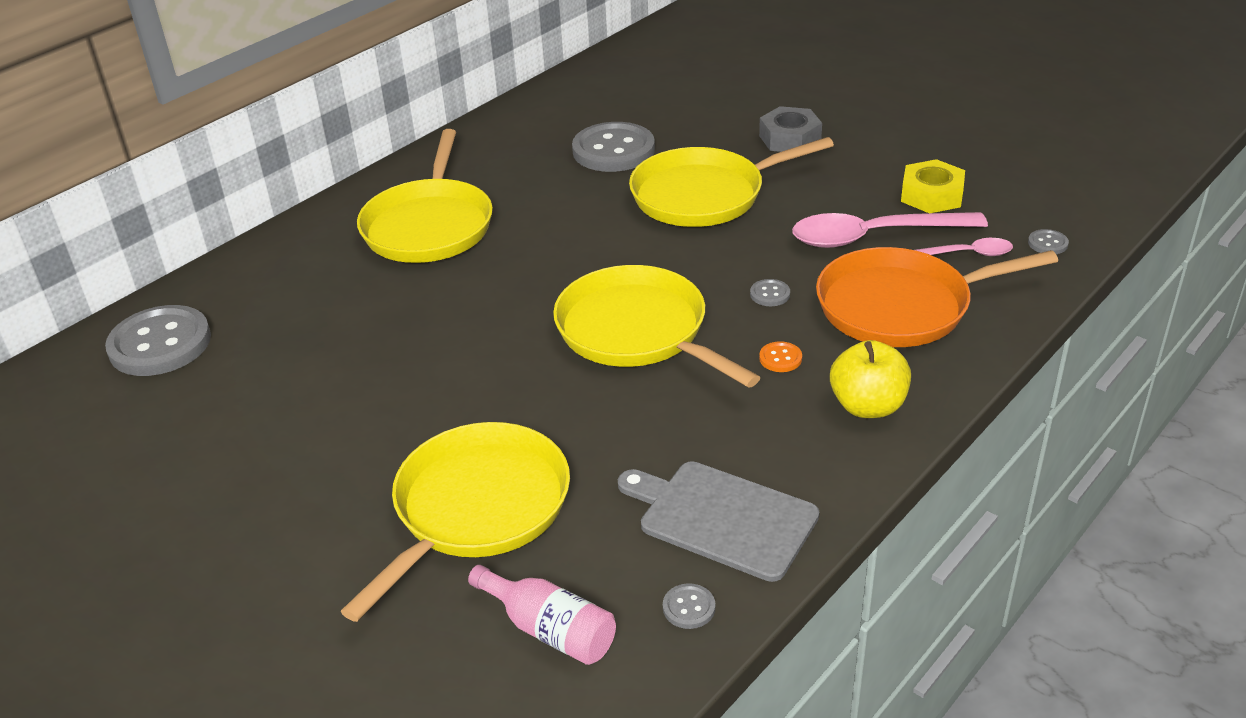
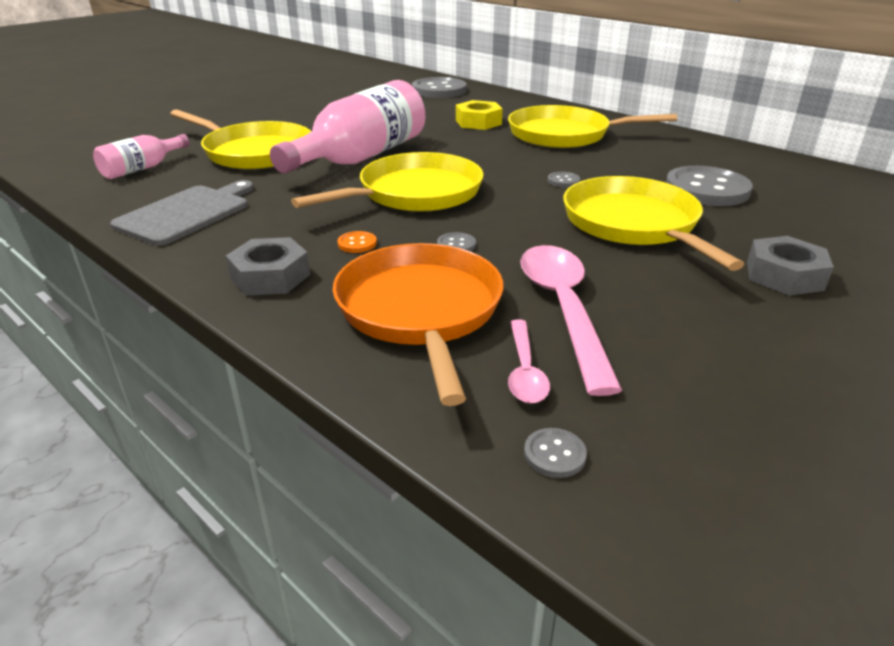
camera: 90 degrees right, 5 degrees down
(506, 391) = (361, 157): none -> pink bottle
(689, 607) = (118, 201): grey button -> grey button (563, 181)
(868, 406) = (270, 276): yellow apple -> grey nut
(931, 195) = (674, 364): yellow nut -> yellow nut (478, 122)

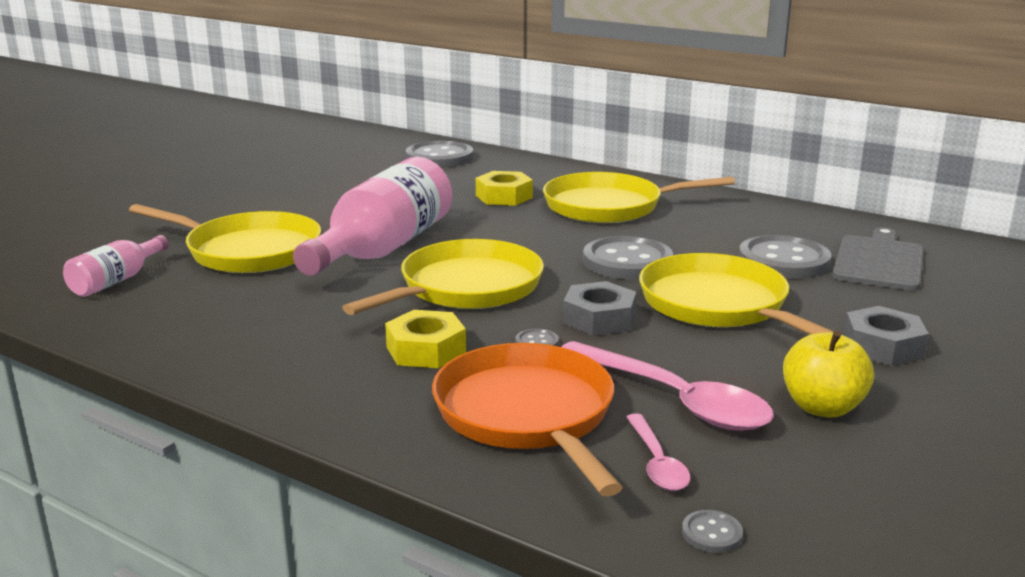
camera: 10 degrees left, 10 degrees down
(187, 213) = (206, 331): grey cutting board -> grey cutting board (879, 261)
(270, 276) = (345, 394): grey nut -> grey nut (599, 319)
(357, 243) = (426, 350): orange button -> yellow nut
(563, 181) = (627, 262): grey button -> grey button, size x2.45
(563, 309) = (674, 399): pink spoon -> pink spoon turned 150 degrees clockwise
(708, 331) = (822, 407): none -> yellow apple

